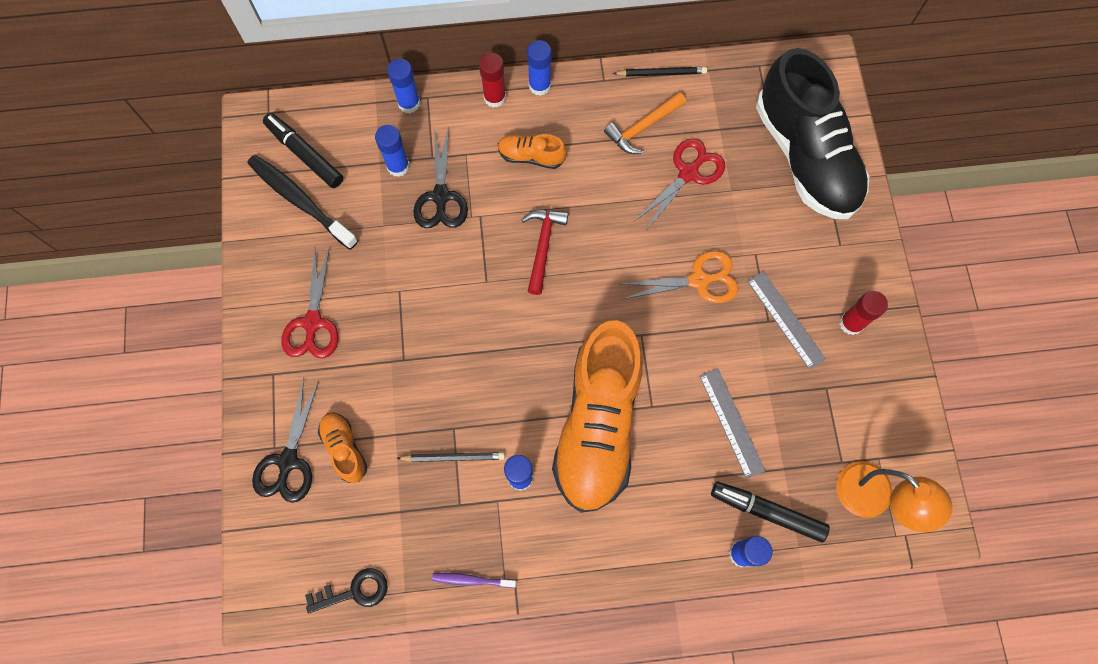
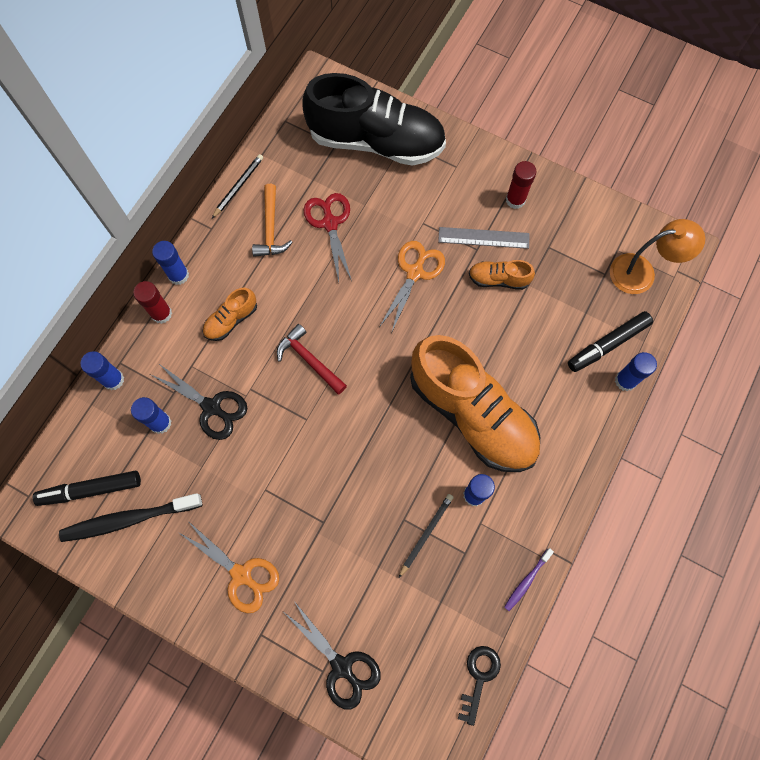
camera: 55 degrees left, 0 degrees up
(312, 323) = (241, 575): red scissors -> orange scissors
(345, 449) = (363, 614): orange shoe -> orange shoe (498, 279)
(731, 422) = (531, 323): grey ruler -> none

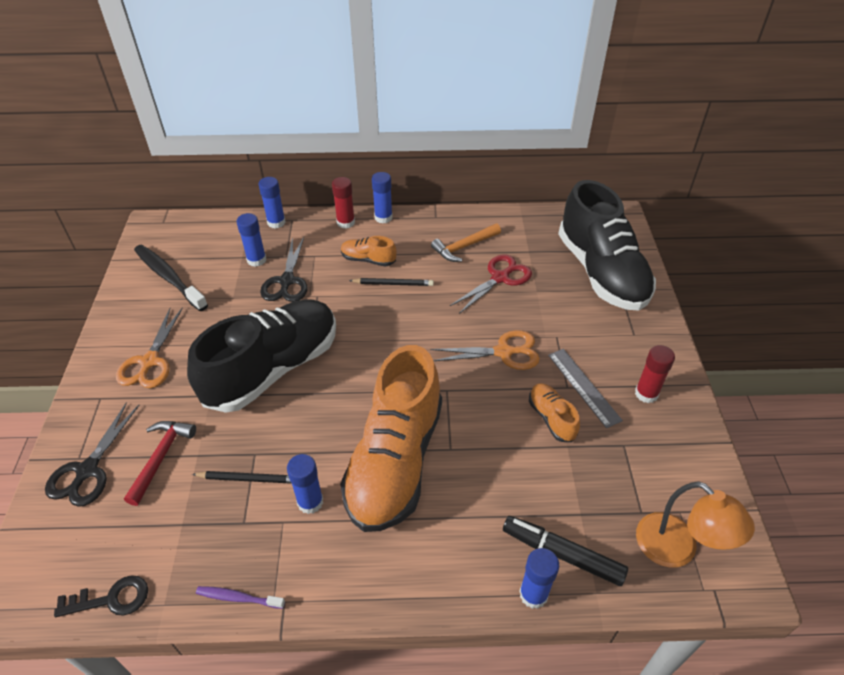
camera: 60 degrees right, 25 degrees down
(90, 489) = (183, 248): black marker -> none
(238, 187) = (483, 215): black pencil -> black pencil (393, 284)
(309, 360) = (367, 319): red hammer -> red hammer (161, 457)
(319, 467) = (273, 369): none -> black shoe

